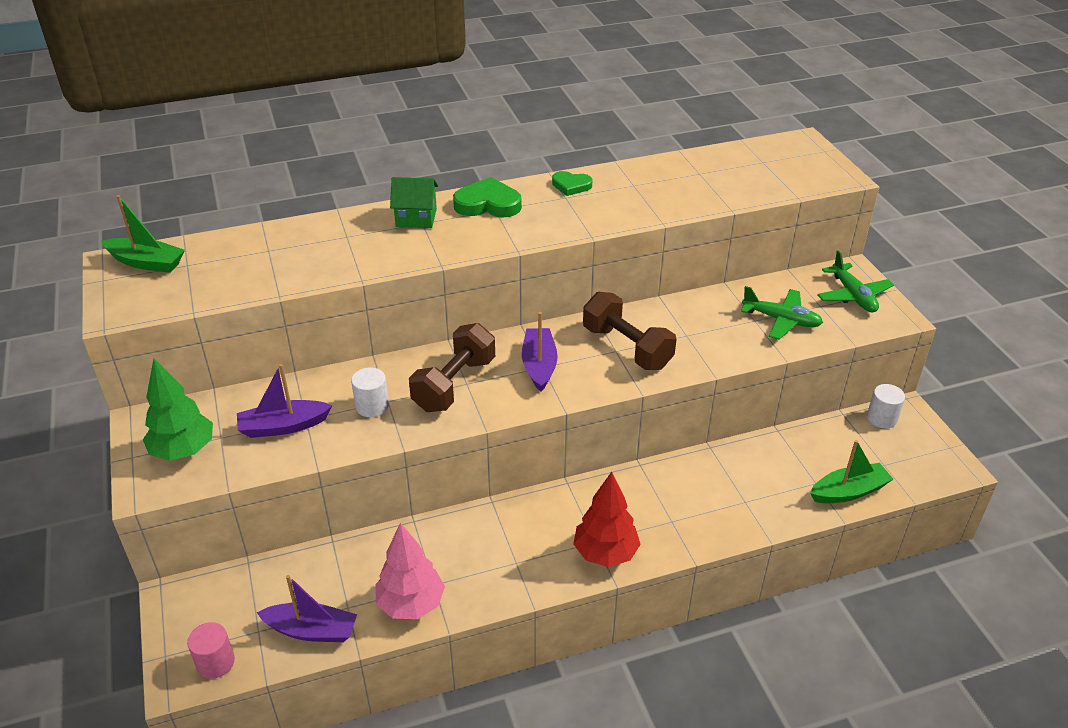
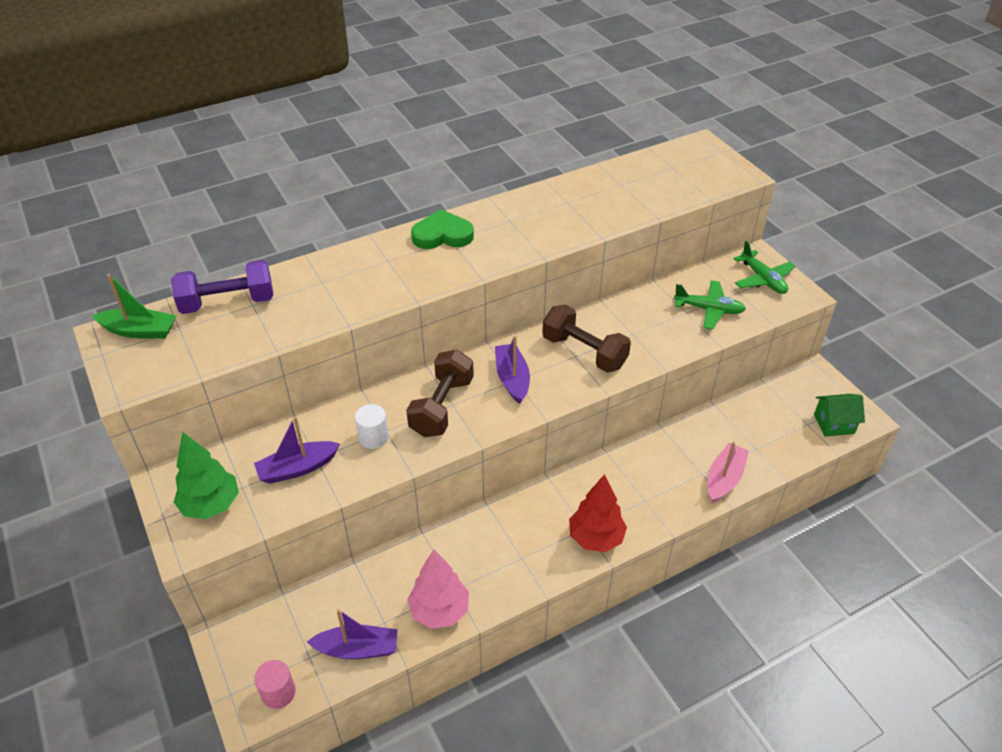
camera: 10 degrees left, 5 degrees up
(244, 246) = (228, 302): none -> purple dumbbell
(416, 218) = (381, 256): green house -> green house (834, 424)
(571, 186) = (512, 208): green heart -> none
(770, 510) = (724, 478): none -> pink boat
(848, 491) = (784, 452): green boat -> none
(881, 418) = (797, 382): white cylinder -> none

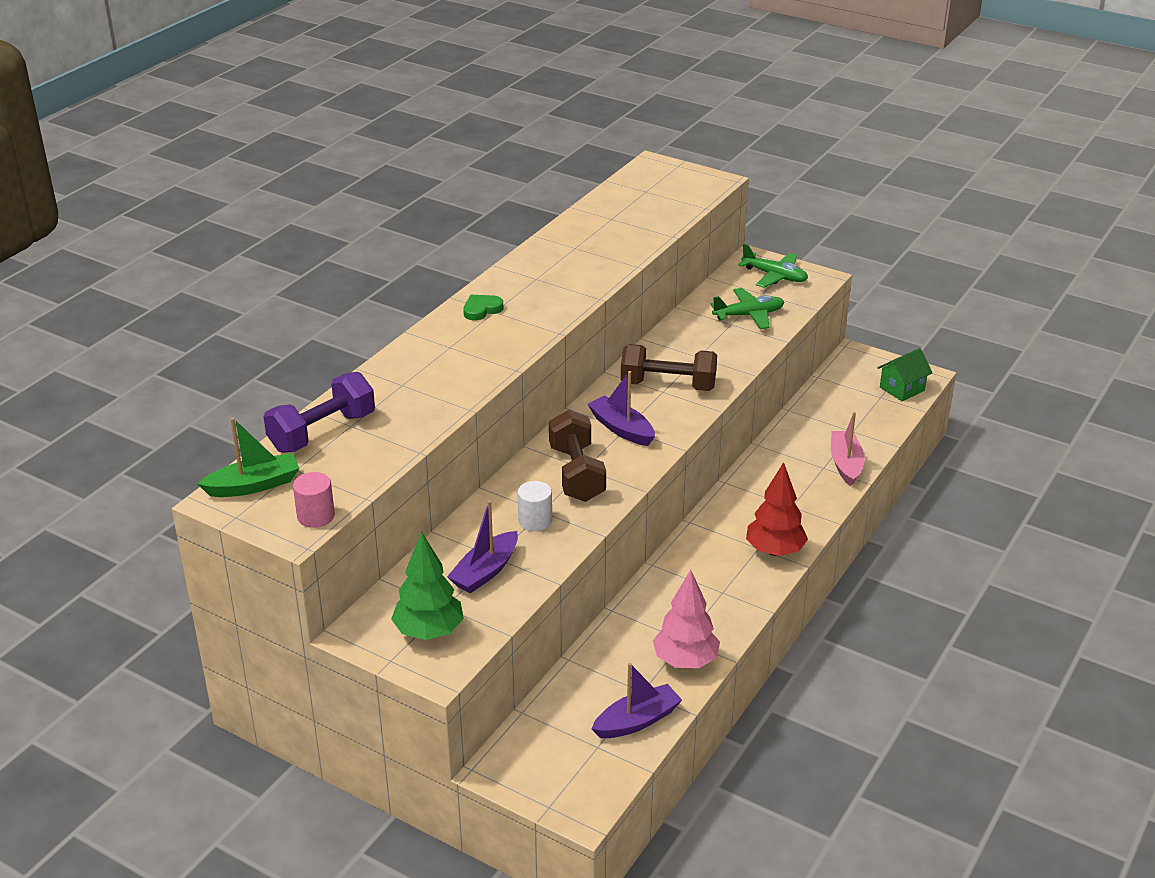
camera: 30 degrees left, 10 degrees down
(278, 693) = (595, 785): pink cylinder -> pink cylinder (316, 516)
(442, 235) = (481, 309): green heart -> green heart, size x0.62

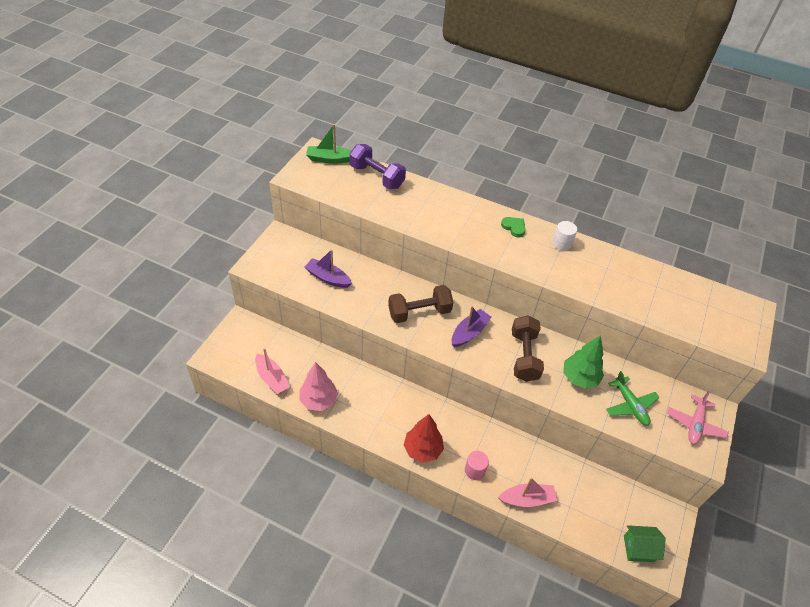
camera: 80 degrees right, 15 degrees up
(254, 485) = (329, 159): green boat -> green boat turned 120 degrees clockwise
(316, 516) = (305, 182): pink cylinder -> pink cylinder (474, 470)
(429, 632) = (280, 260): green tree -> green tree (579, 378)
(535, 521) = (373, 296): white cylinder -> white cylinder (561, 243)
(637, 721) = (272, 378): purple boat -> pink boat
(774, 276) = (695, 424): green plane -> pink plane
(902, 389) = (638, 548): green house -> green house turned 45 degrees counterclockwise

